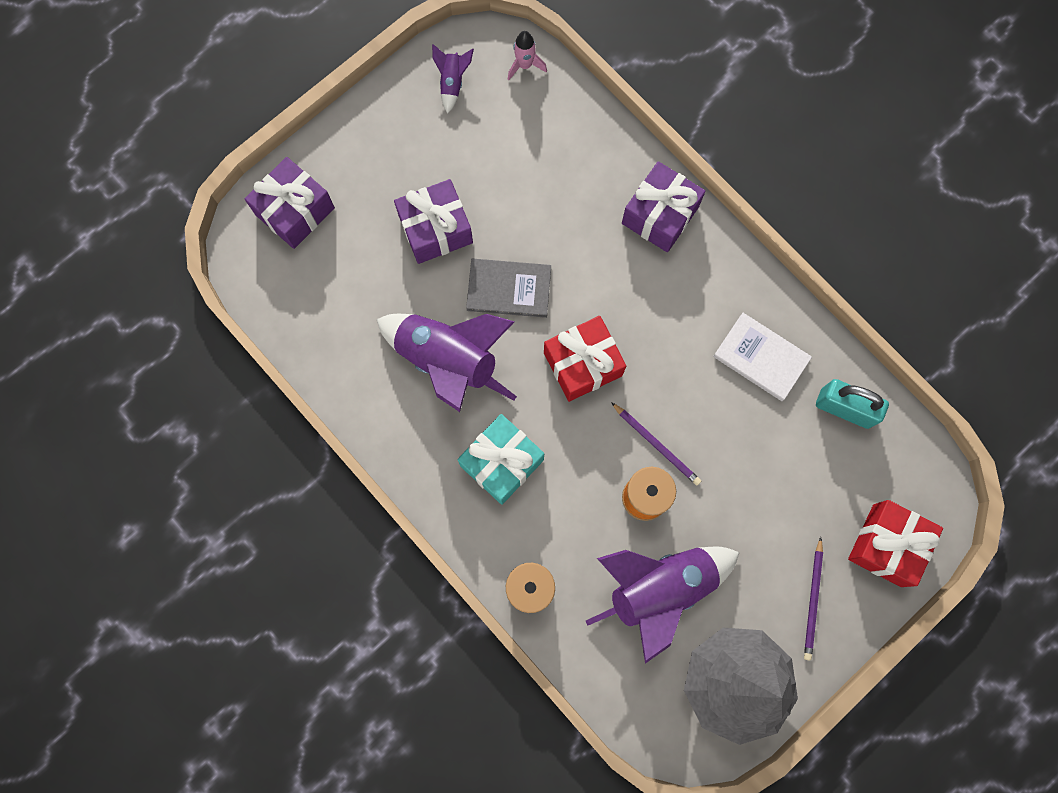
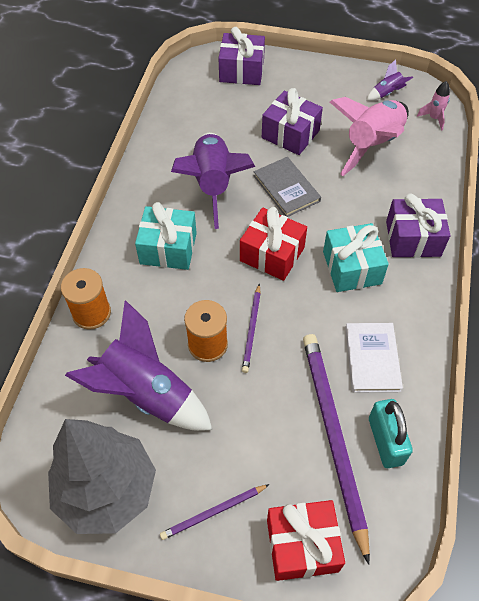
camera: 55 degrees right, 20 degrees down
(514, 157) = (372, 145): none -> pink rocket
(652, 299) = (351, 268): none -> turquoise gift
(812, 450) = (333, 437): none -> purple pencil

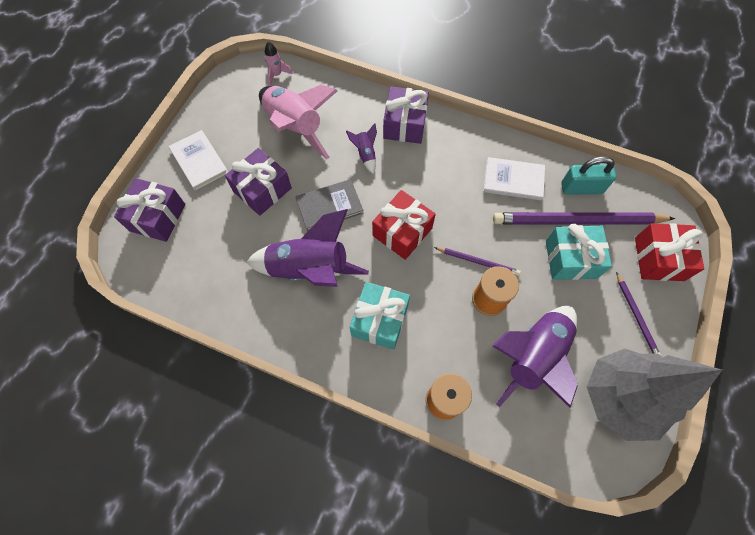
camera: 80 degrees left, 10 degrees up
(308, 84) = (199, 161): none -> white book
(351, 268) = (426, 174): turquoise gift -> turquoise gift (571, 259)
(386, 93) = (234, 101): purple rocket -> purple rocket (365, 154)

